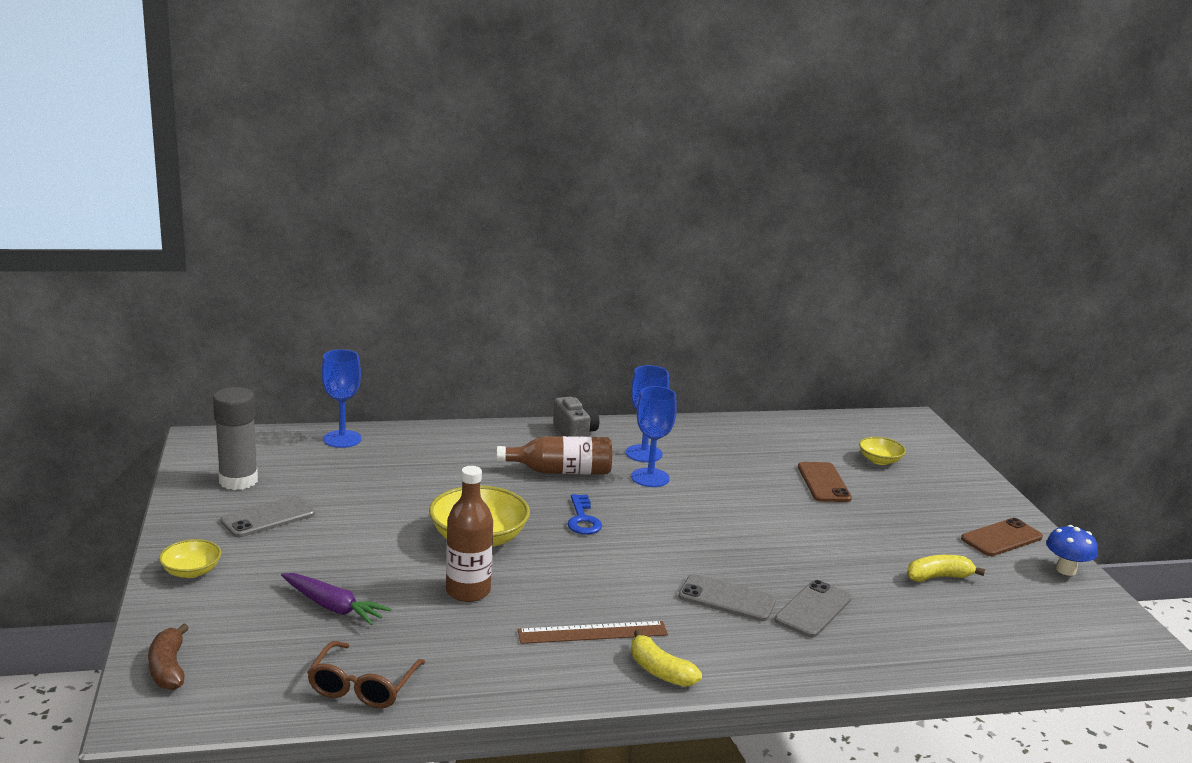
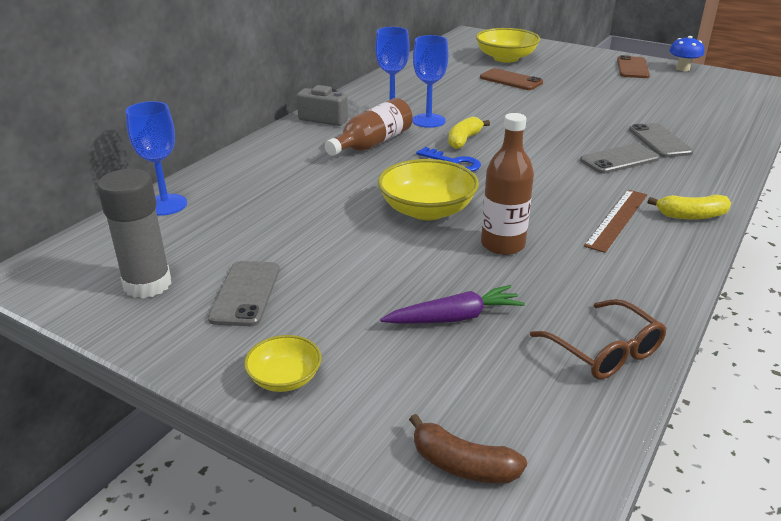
camera: 45 degrees left, 10 degrees up
(879, 460) = (505, 58): yellow bowl -> yellow bowl, size x1.82
(938, 577) = (657, 97): yellow banana -> yellow banana (464, 140)

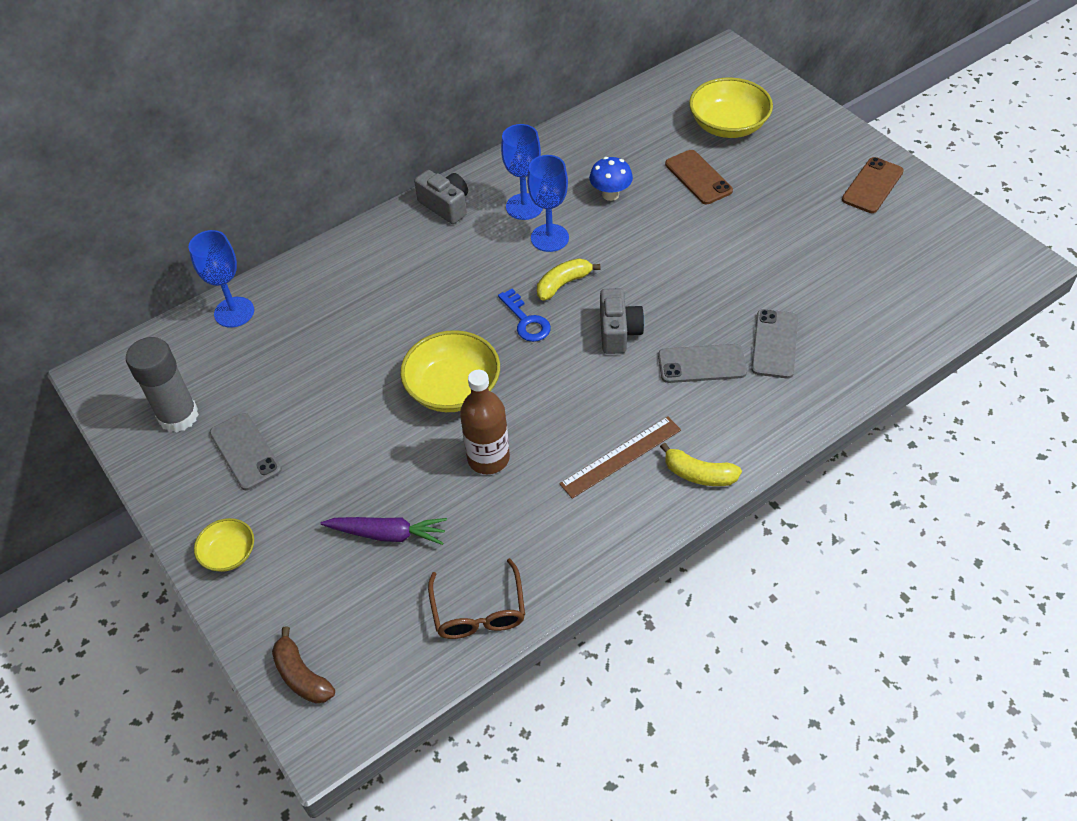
camera: 25 degrees right, 20 degrees up
(246, 293) = (245, 451): grey phone -> grey phone turned 60 degrees counterclockwise
(372, 143) = (467, 265): brown bottle -> none
(535, 155) = (618, 332): none -> grey camera
(682, 69) = (937, 203): blue mushroom -> blue mushroom (610, 194)

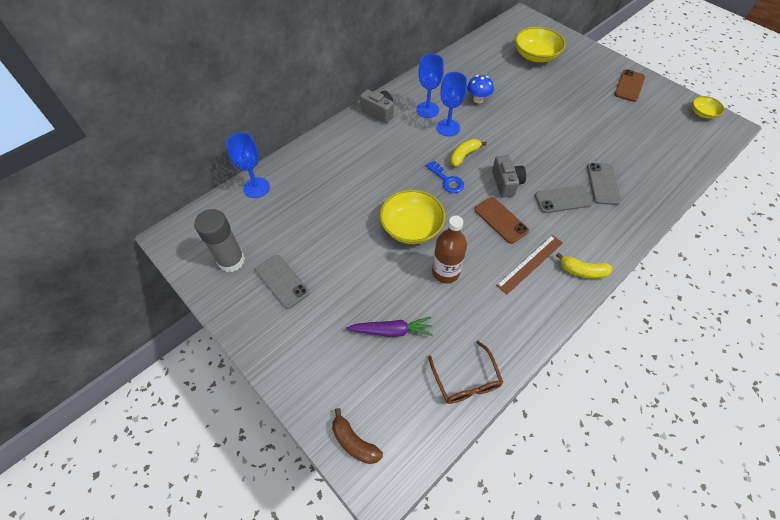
camera: 10 degrees left, 5 degrees up
(229, 553) = (284, 355): yellow bowl -> yellow bowl (702, 113)
(698, 177) = (527, 86): brown phone -> brown phone (501, 220)

